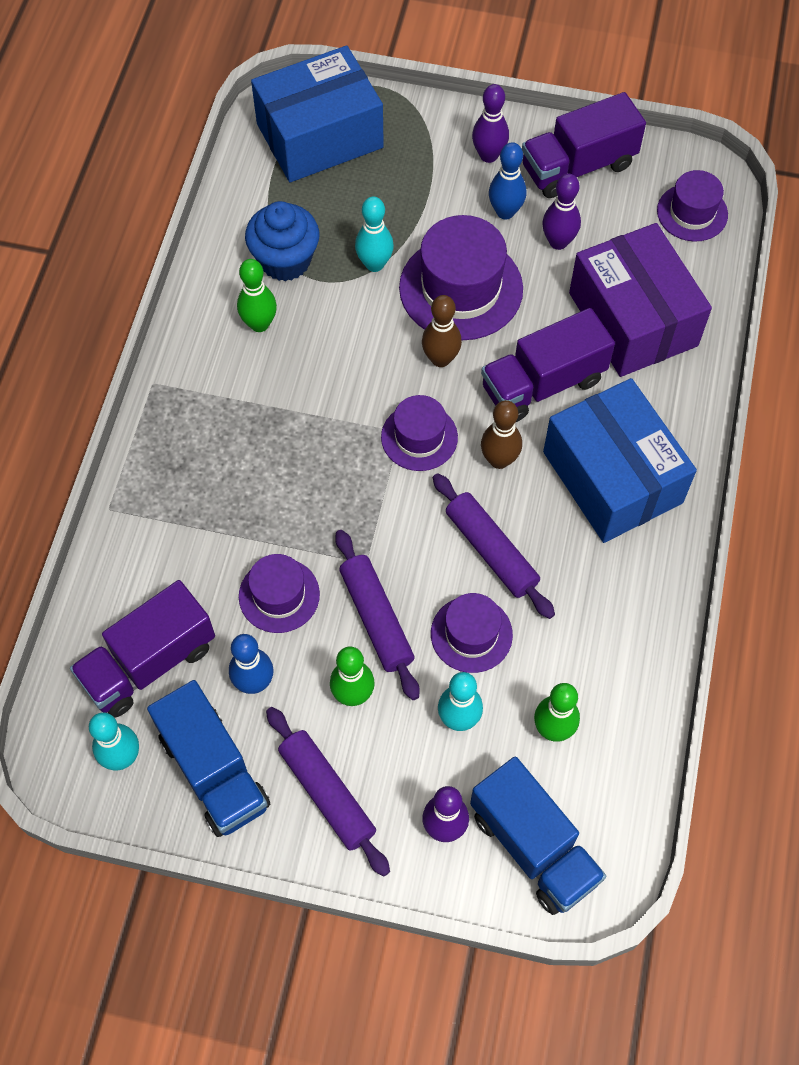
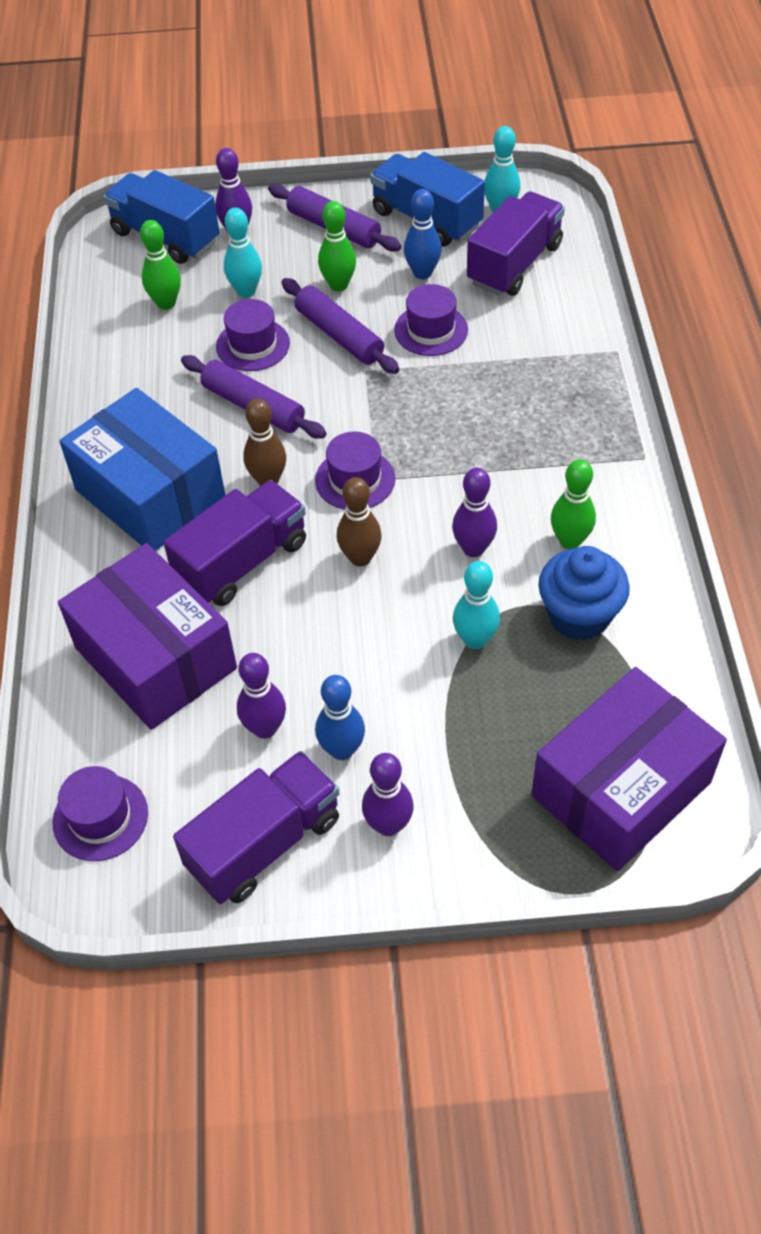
camera: 165 degrees right, 10 degrees down
(320, 136) = (621, 789): blue box -> purple box
(342, 340) = (473, 548): none -> purple bowling pin
(461, 288) = (364, 639): purple hat -> none

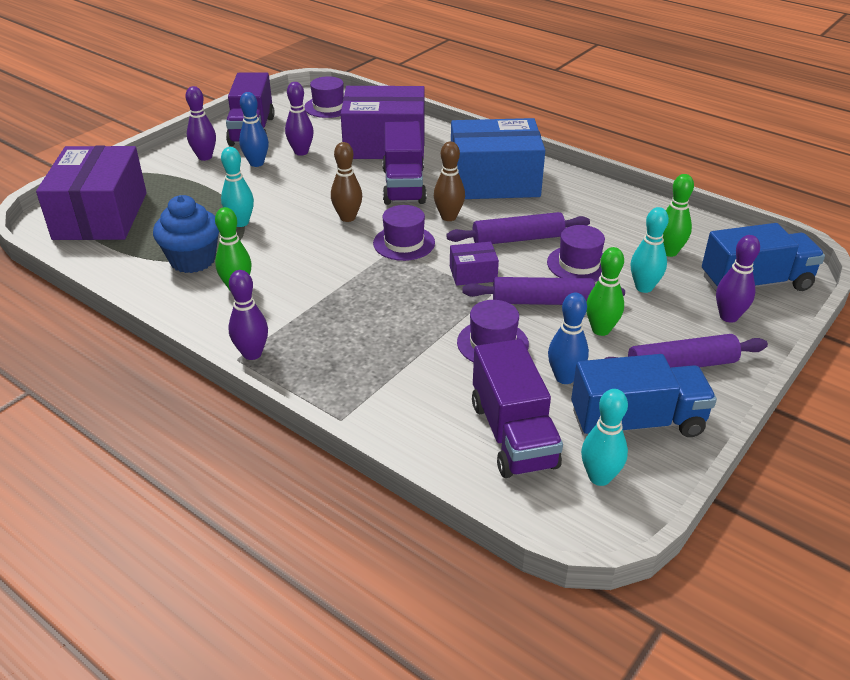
camera: 130 degrees right, 15 degrees down
(349, 400) = (473, 274): none -> purple box
(473, 548) = (291, 253): purple bowling pin -> purple bowling pin (252, 354)

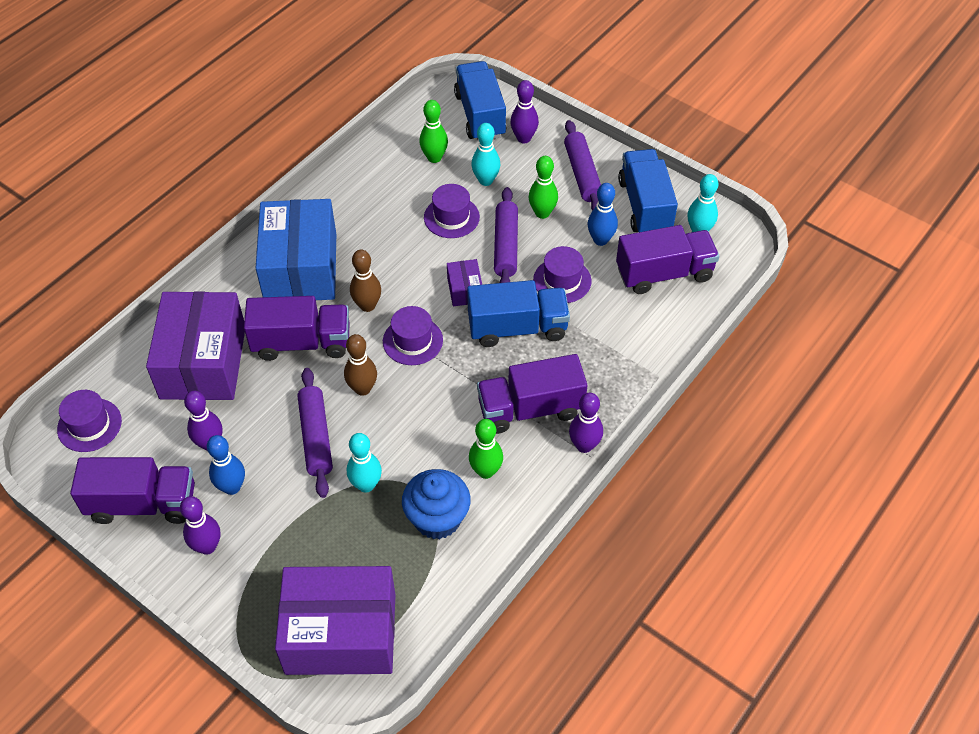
camera: 90 degrees left, 15 degrees up
(308, 317) = (530, 409): none -> purple truck
(419, 309) = (517, 328): none -> blue truck
(518, 239) = (409, 255): purple rolling pin -> purple rolling pin (316, 437)

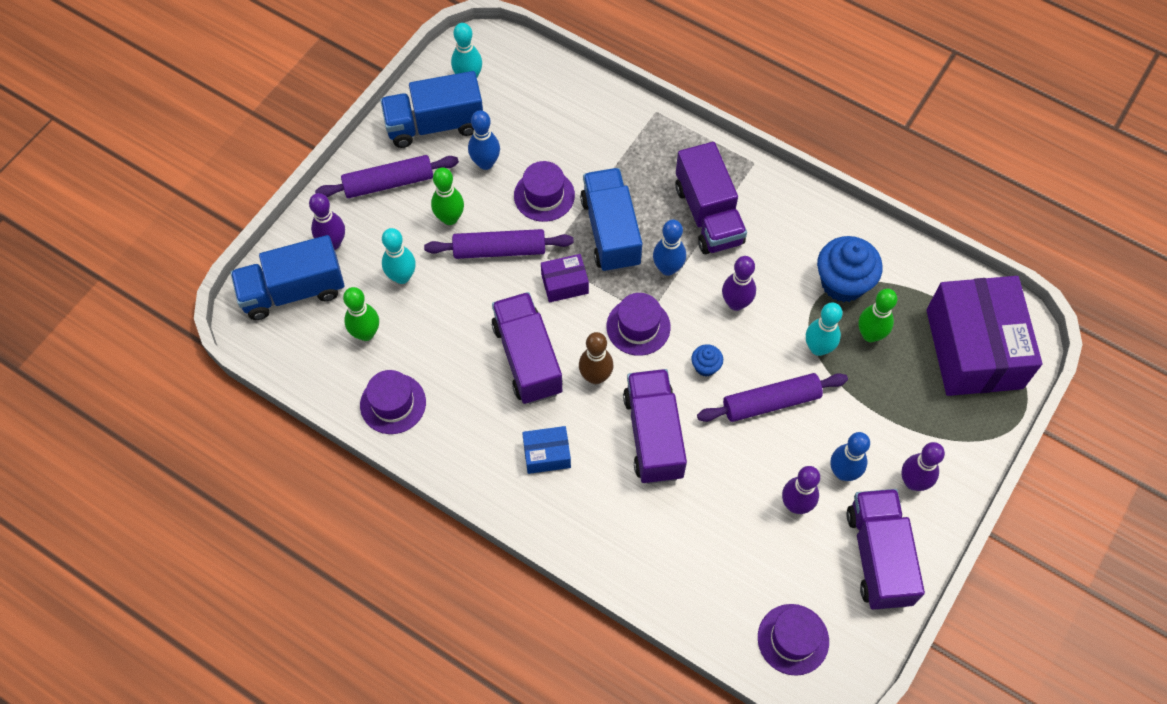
camera: 95 degrees left, 10 degrees up
(203, 362) = (692, 534): purple box -> none
(301, 267) = (547, 454): blue box -> blue box, size x0.43
(362, 389) = (705, 366): brown bowling pin -> blue cupcake
(451, 217) = (460, 306): purple hat -> purple hat (393, 403)
(472, 369) = (668, 268): none -> blue bowling pin
(486, 471) = (785, 247): green bowling pin -> green bowling pin (870, 335)
(584, 445) = (743, 169): purple bowling pin -> purple bowling pin (736, 303)
(664, 273) = (527, 108): purple truck -> purple truck (527, 359)

